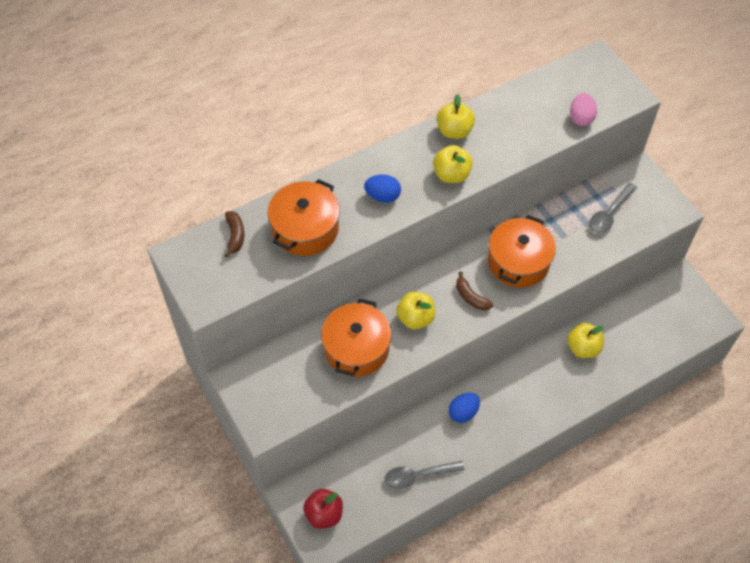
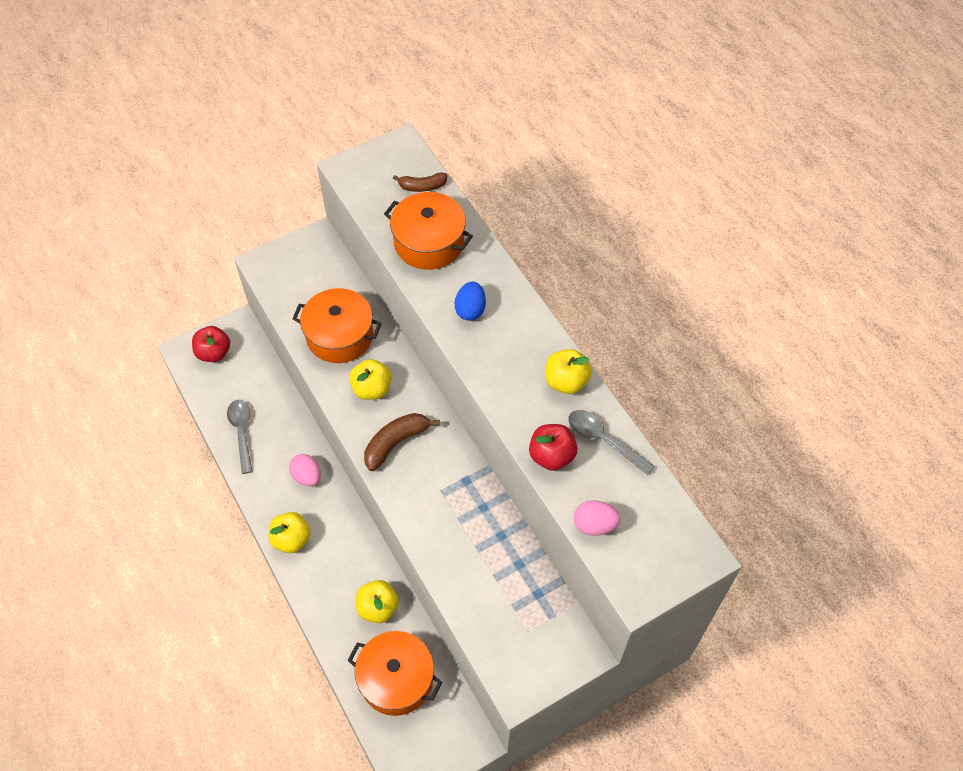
camera: 90 degrees right, 0 degrees up
(451, 174) = (501, 376): yellow apple -> yellow apple (291, 539)
(463, 412) = (307, 476): blue egg -> pink egg
(471, 297) = (396, 443): brown banana -> brown banana, size x1.53
(518, 262) = (441, 495): orange pot -> orange pot (396, 679)
(524, 142) = (551, 456): none -> red apple
(609, 213) = (511, 606): grey spoon -> grey spoon (604, 440)

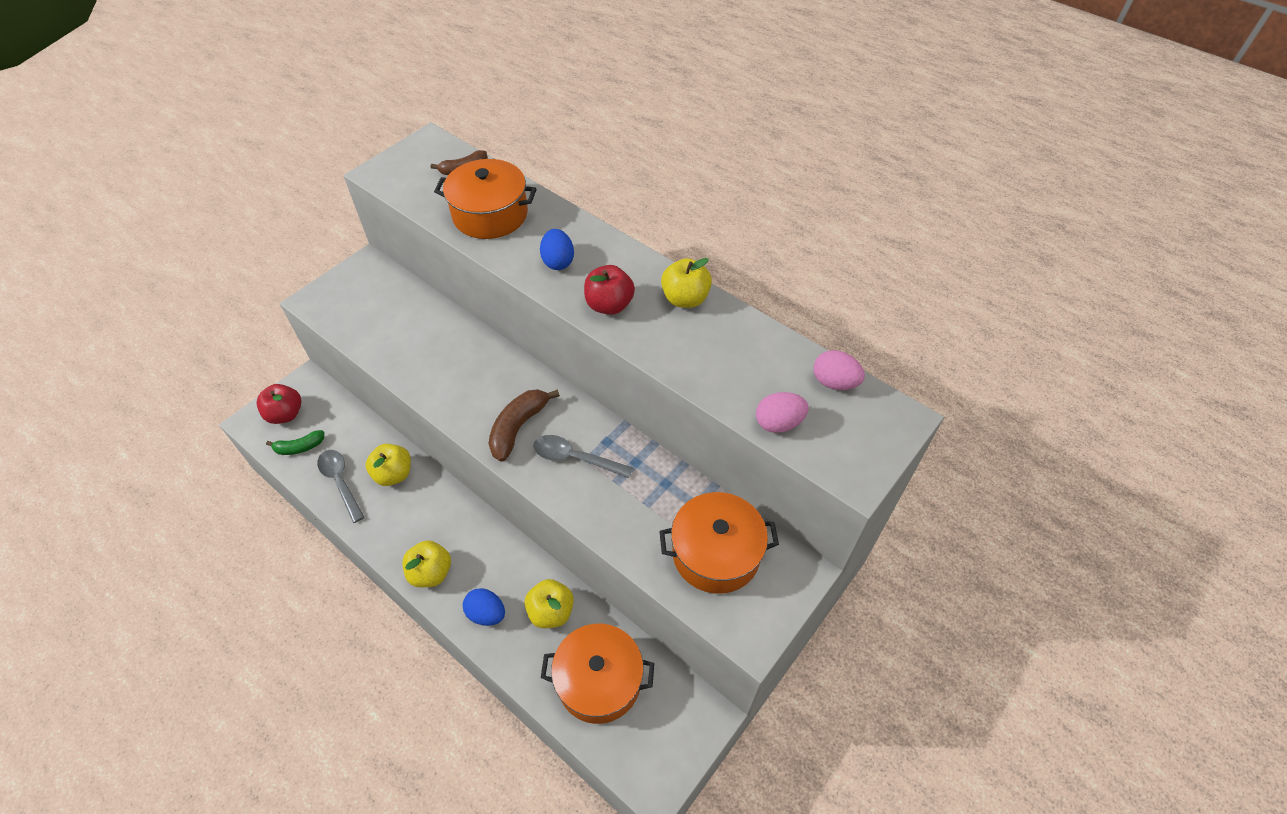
camera: 20 degrees left, 5 degrees down
(217, 388) = (300, 447): none -> green banana
(307, 476) = (427, 504): pink egg -> pink egg (834, 382)
(325, 590) = (486, 613): none -> blue egg
(340, 336) = (420, 344): orange pot -> orange pot (716, 553)
(372, 389) = (473, 384): yellow apple -> yellow apple (394, 474)
(551, 456) = (702, 371): red apple -> red apple (609, 305)
(604, 440) = (749, 341): grey spoon -> grey spoon (575, 458)

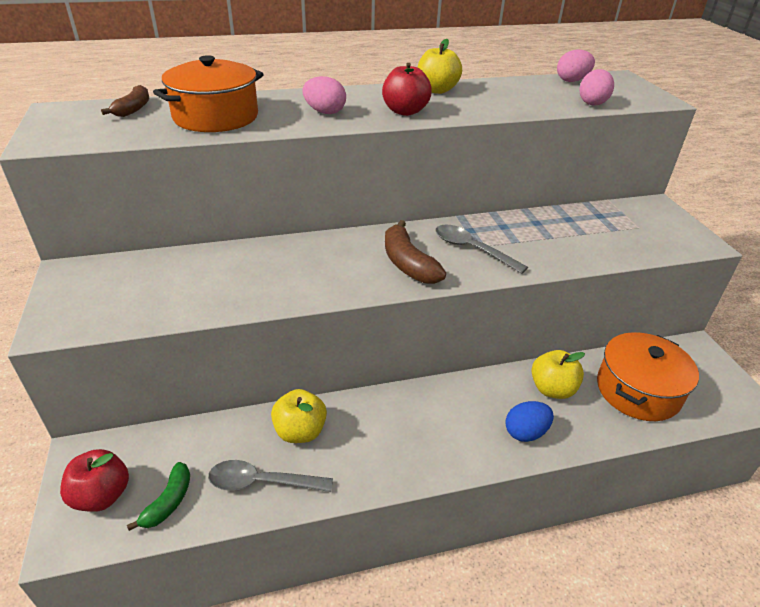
camera: 55 degrees left, 15 degrees down
(431, 572) = (448, 454): yellow apple -> none
(558, 261) = (325, 112): blue egg -> pink egg
(575, 458) = (472, 249): grey spoon -> grey spoon turned 75 degrees clockwise
(716, 553) = (619, 228): orange pot -> none

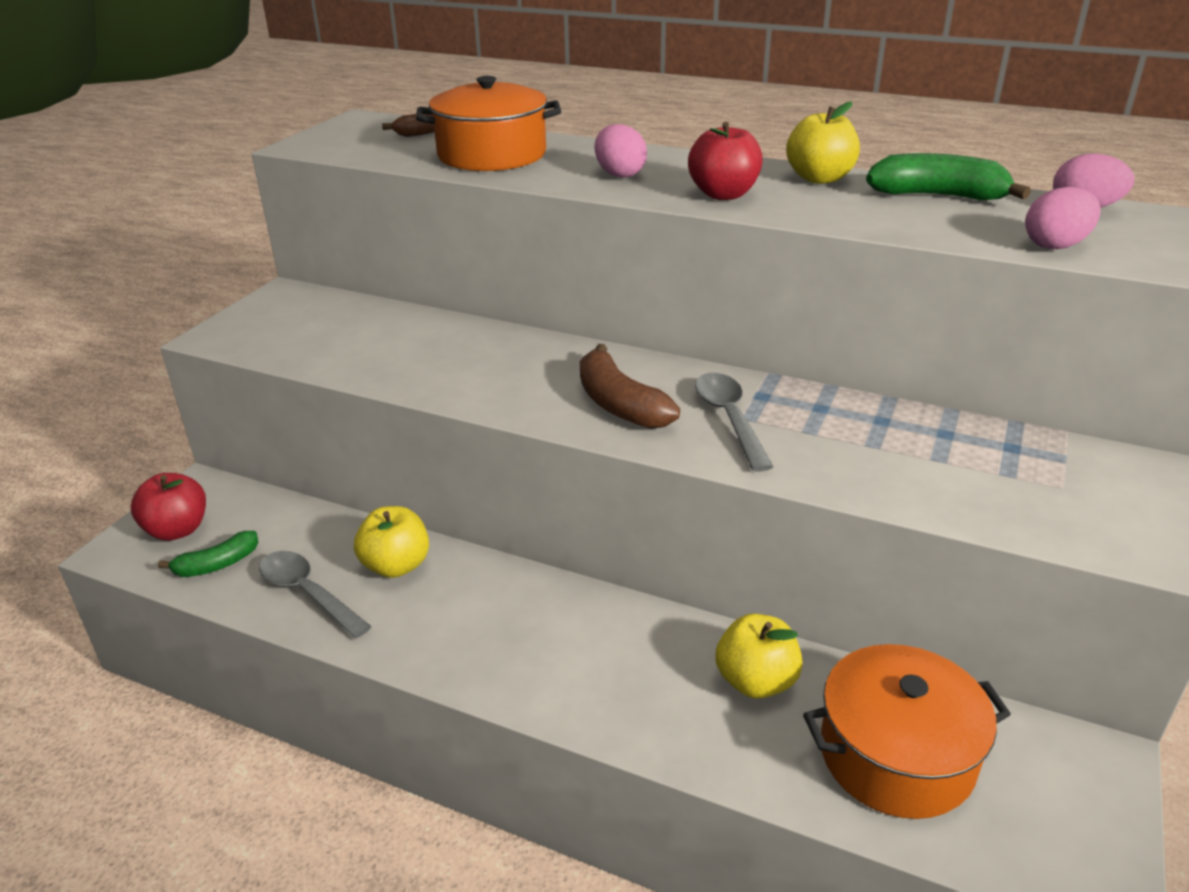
camera: 40 degrees right, 5 degrees down
(408, 264) = (620, 404): brown banana -> brown banana turned 45 degrees counterclockwise
(506, 88) = (938, 196): none -> green banana
(525, 432) = (650, 709): blue egg -> none

